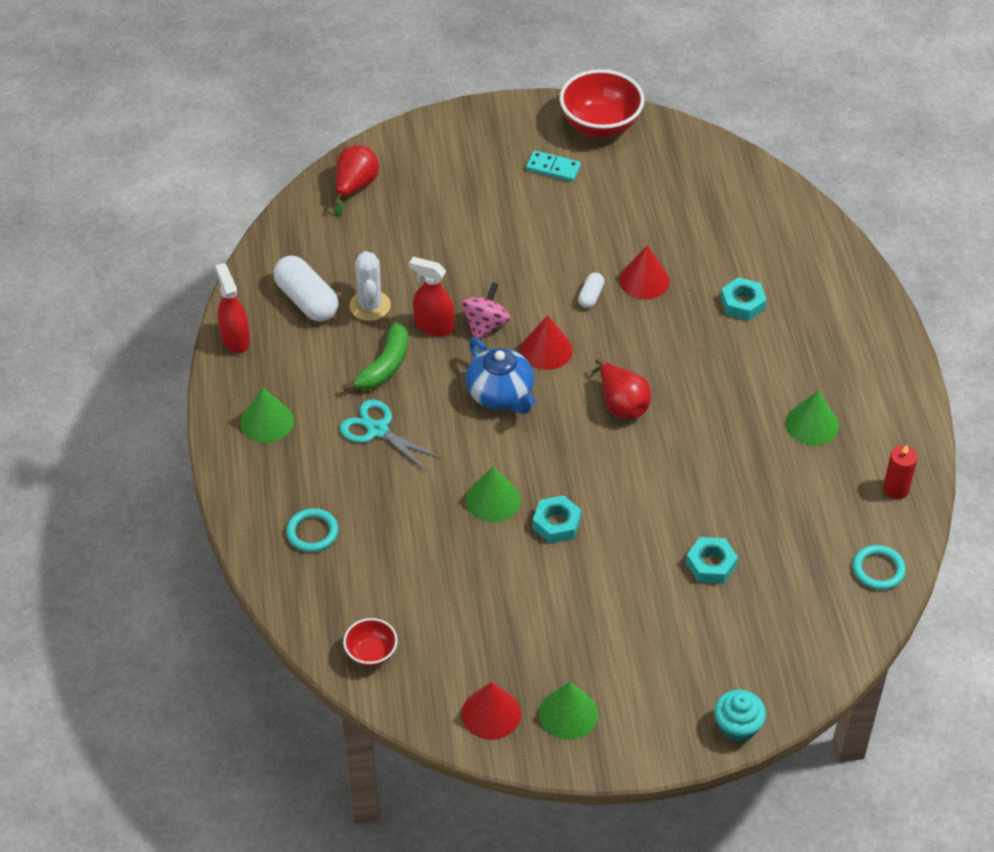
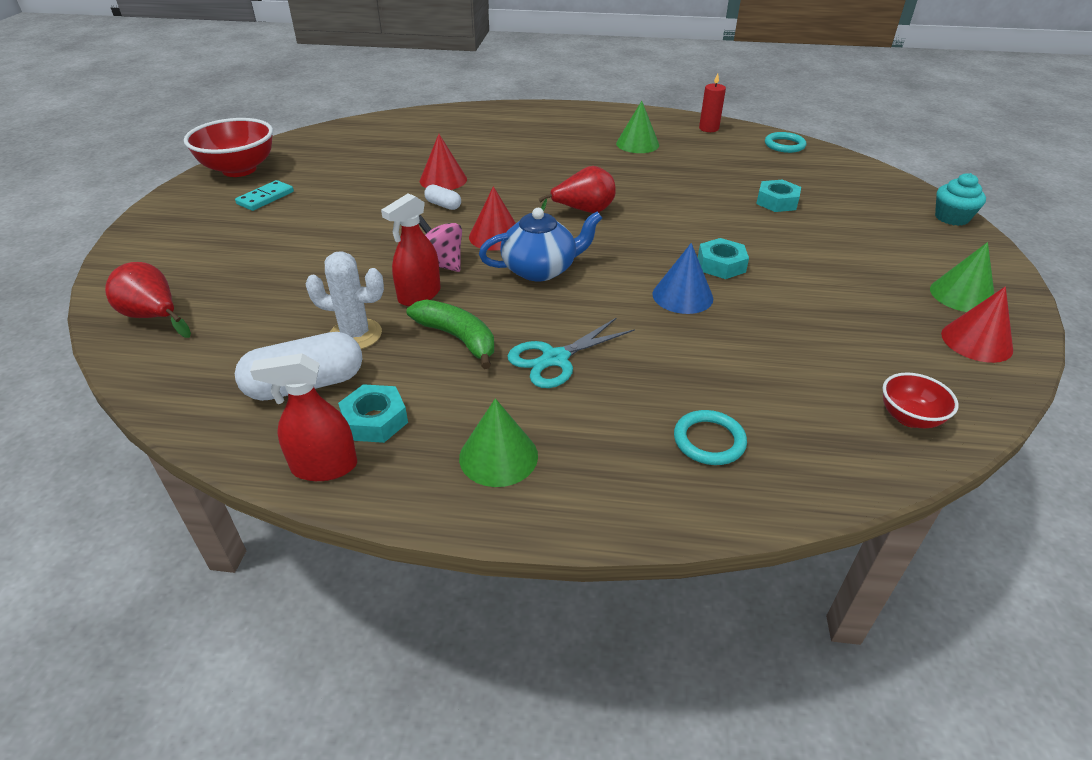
camera: 75 degrees left, 10 degrees down
(493, 499) = (682, 296): green cone -> blue cone
(742, 303) = (499, 148): turquoise nut -> turquoise nut (375, 420)

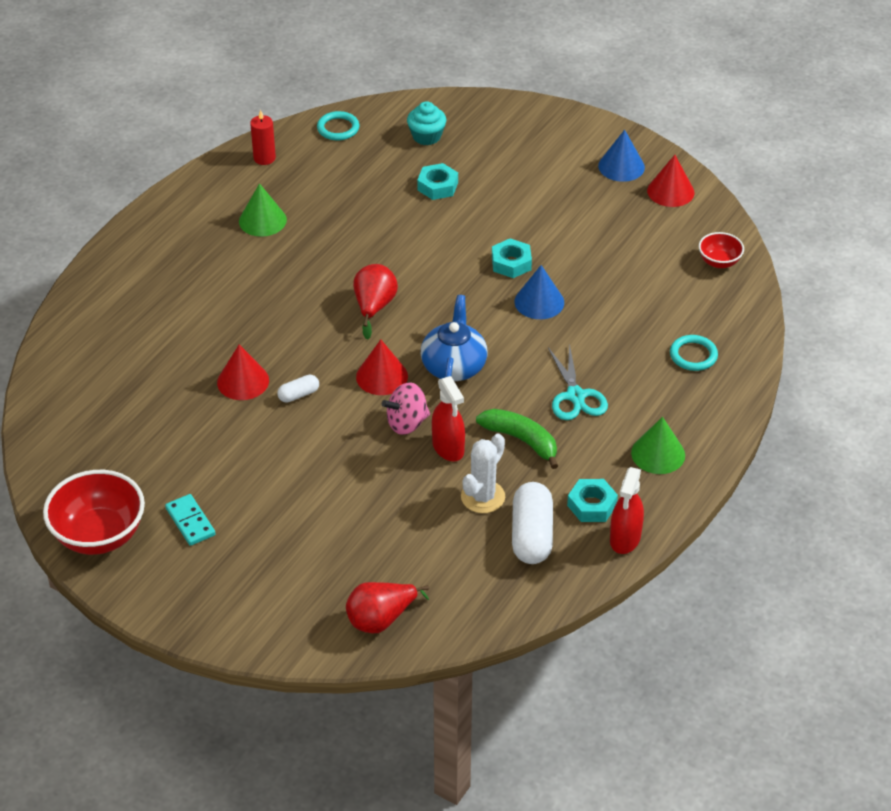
camera: 65 degrees left, 5 degrees up
(457, 338) = (521, 440): green banana -> green banana turned 60 degrees clockwise
(951, 218) = (525, 108): turquoise cupcake -> turquoise cupcake (426, 136)
(962, 295) = (621, 166): green cone -> blue cone

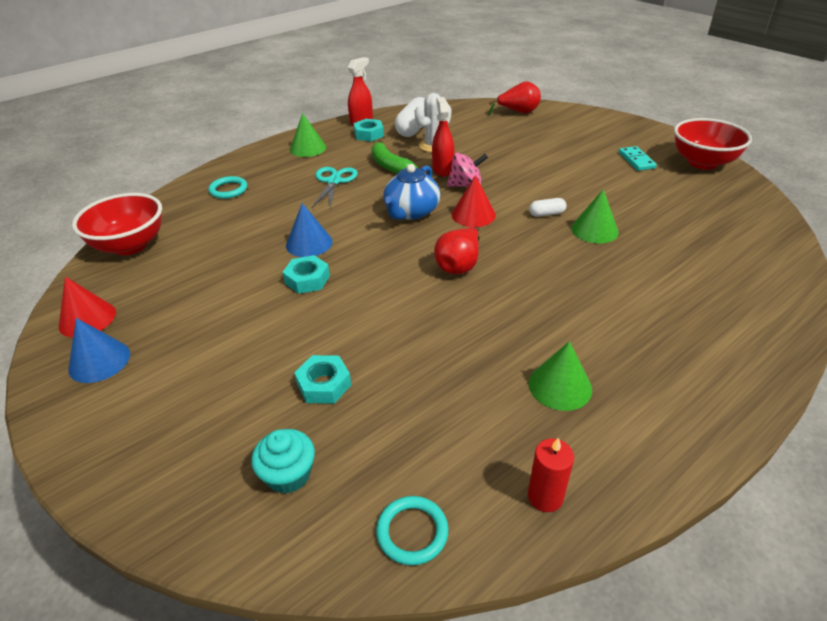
camera: 160 degrees left, 5 degrees down
(243, 381) = (594, 230): red cone -> green cone
(719, 262) = (130, 245): red bowl -> red bowl, size x1.91

